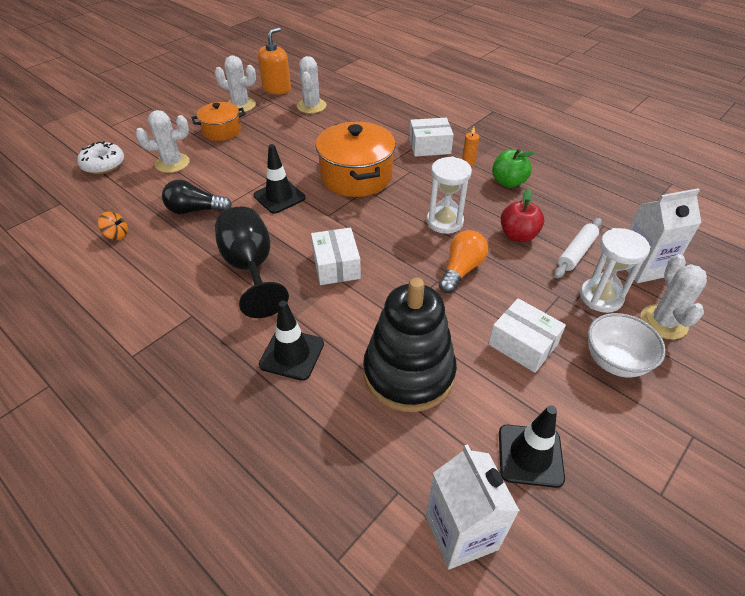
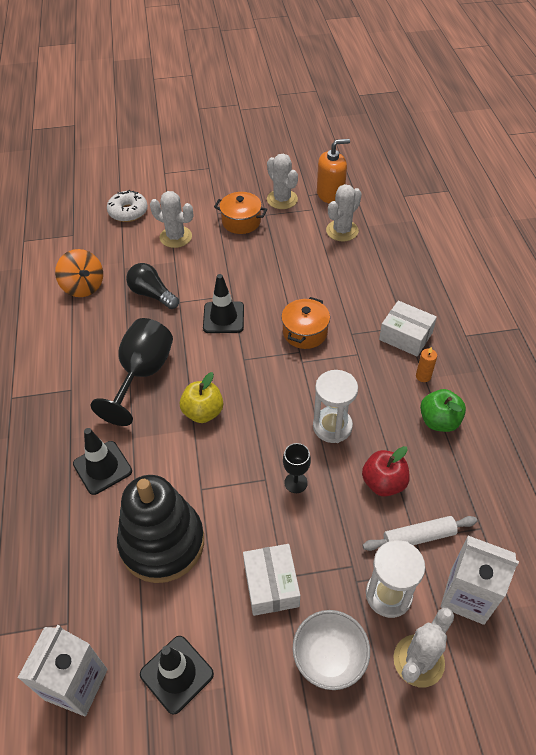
camera: 40 degrees right, 5 degrees up
(117, 235) = (83, 287): orange spinning top -> orange spinning top, size x1.78
(336, 266) = (203, 412): white box -> yellow apple
(356, 176) = (305, 332): orange pot -> orange pot, size x0.59
(461, 270) = (296, 483): orange light bulb -> black goblet

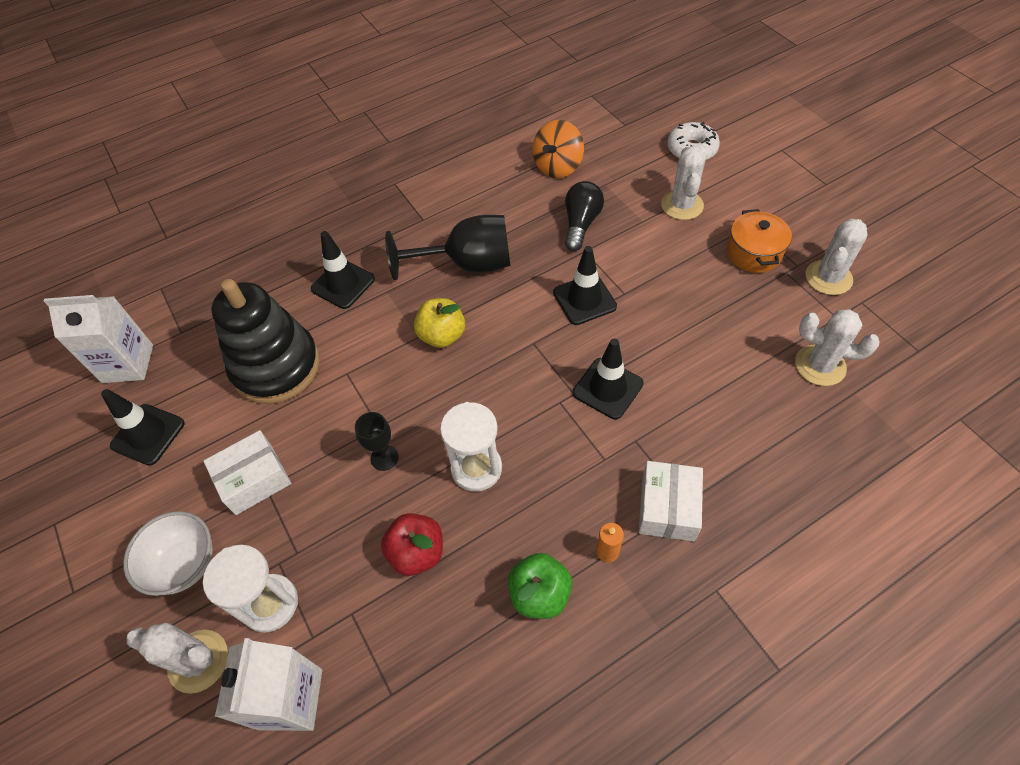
camera: 70 degrees right, 5 degrees up
(305, 332) = (607, 388): orange pot -> black traffic cone
(330, 194) = (884, 327): orange soap dispenser -> none
(418, 537) = (354, 616): white rolling pin -> none

